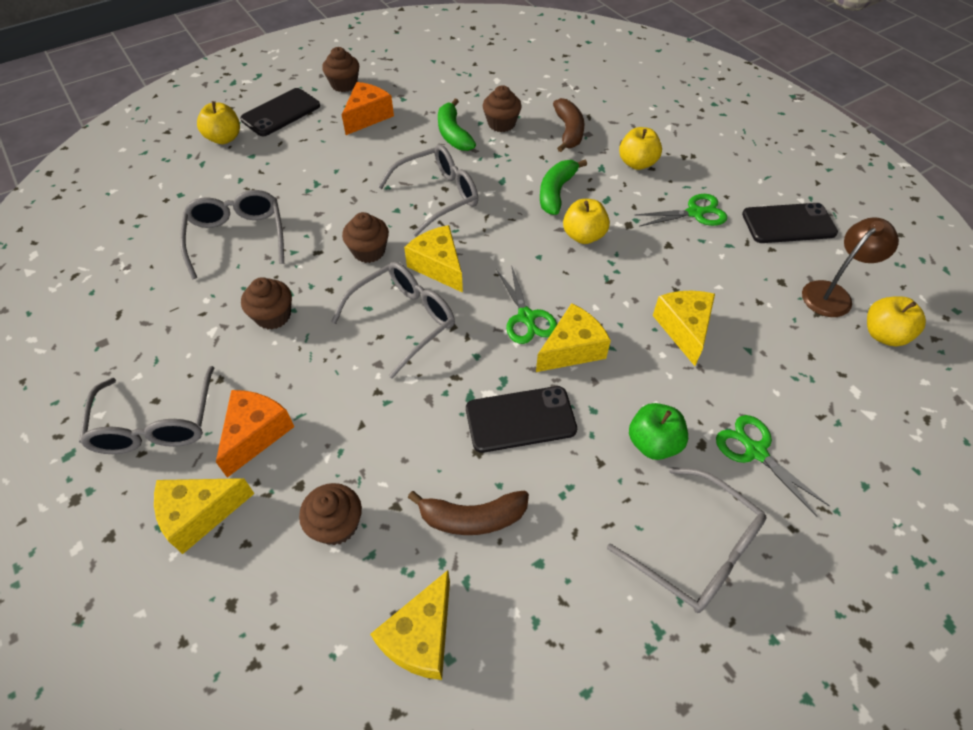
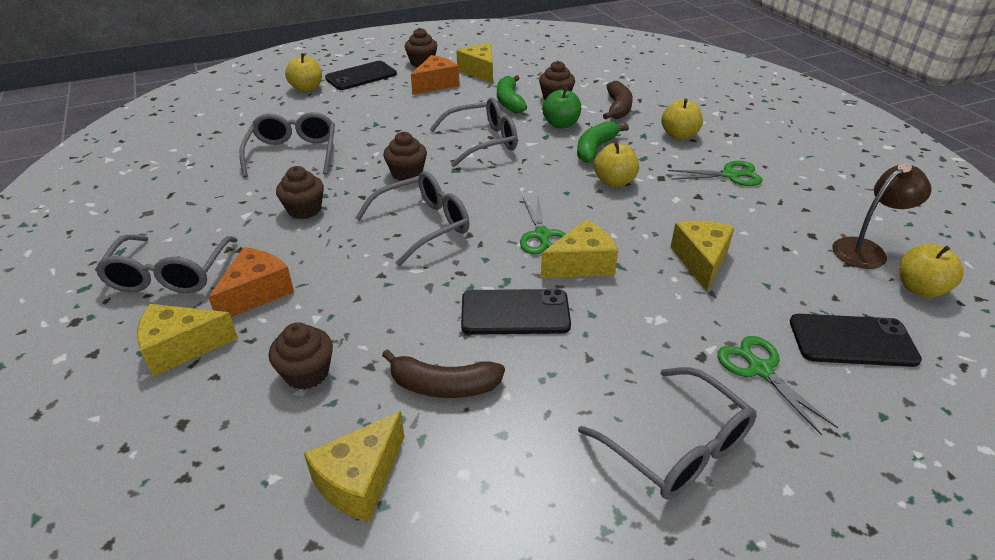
camera: 10 degrees right, 15 degrees down
(438, 266) = (468, 190): yellow cheese -> yellow cheese (479, 71)
(653, 443) = (649, 348): green apple -> green apple (561, 124)
(788, 224) = (826, 192): black phone -> black phone (852, 341)

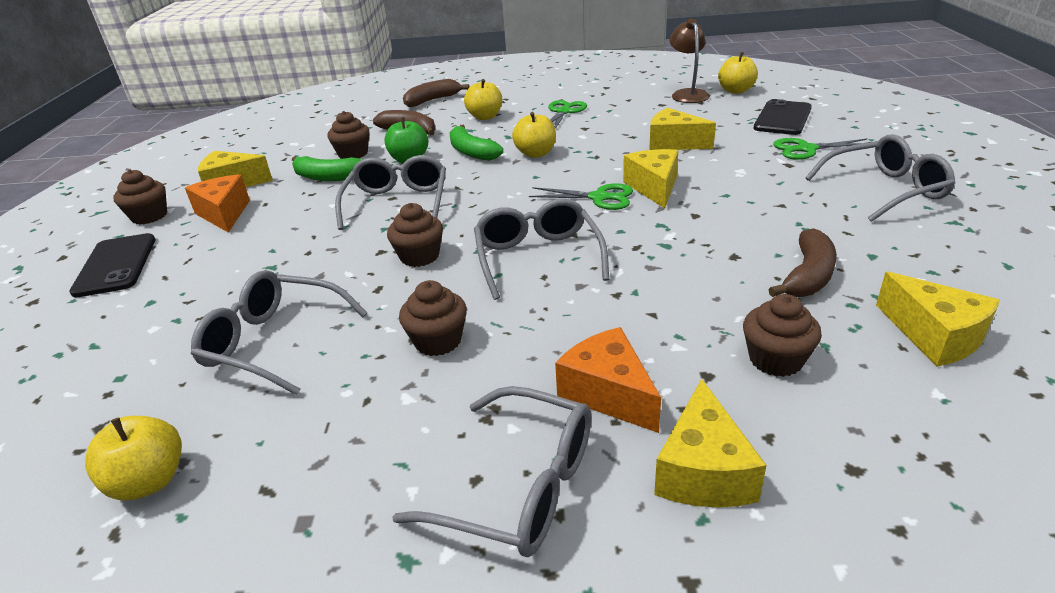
camera: 65 degrees left, 5 degrees down
(307, 88) = (81, 317): yellow apple -> yellow apple (149, 481)
(515, 312) = (711, 227): black phone -> none
(696, 99) = (432, 100): none -> brown banana

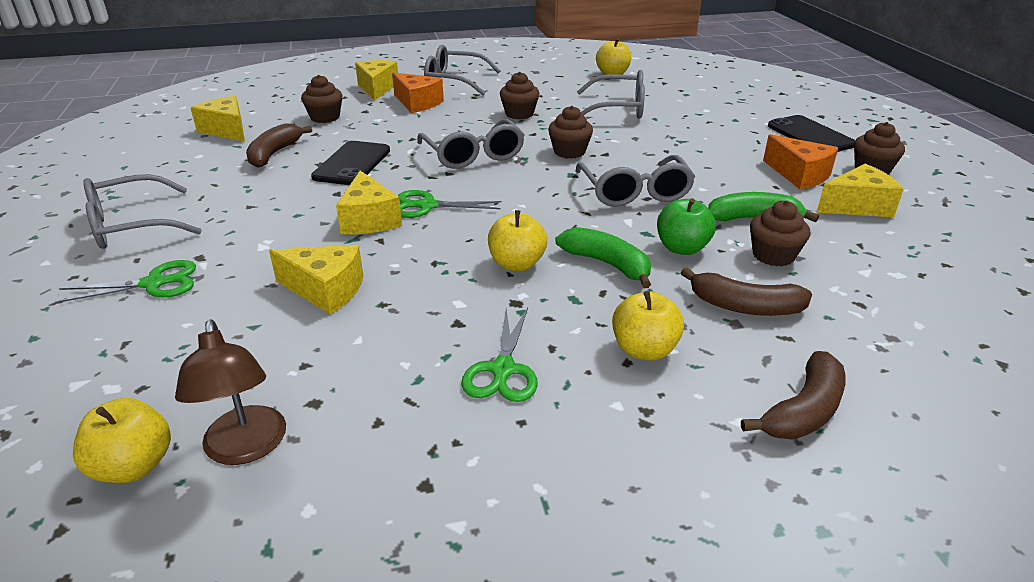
camera: 165 degrees right, 0 degrees up
(782, 118) = (124, 357): black phone -> black phone (352, 164)

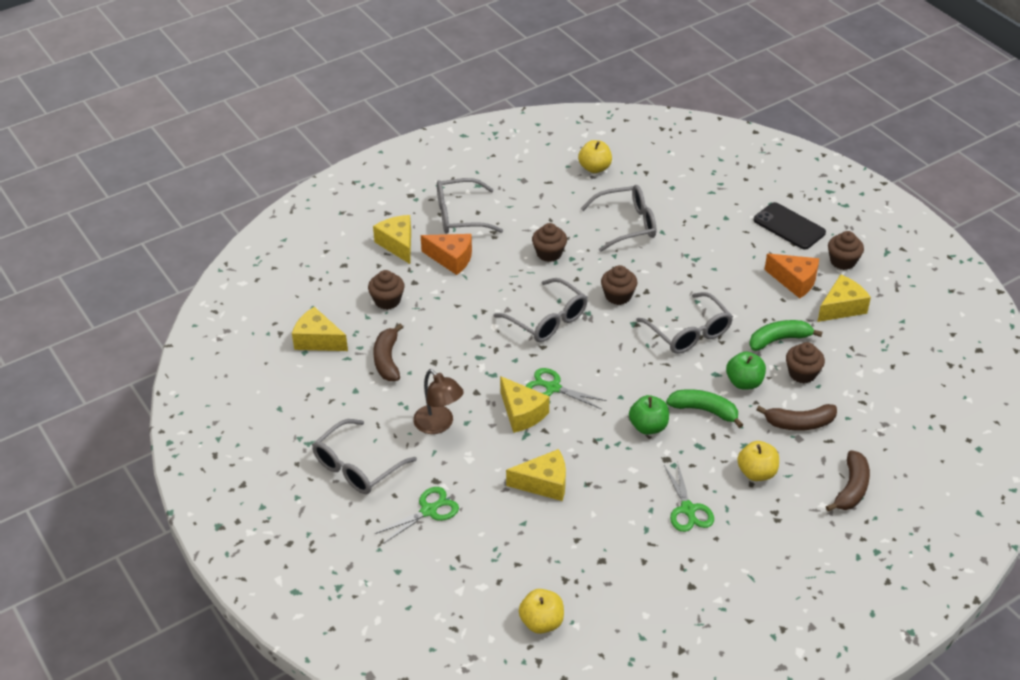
camera: 20 degrees left, 10 degrees up
(246, 448) = (589, 596): brown lamp -> brown lamp (439, 425)
(352, 164) = (460, 355): black phone -> none
(427, 206) = (552, 388): green scissors -> green scissors turned 45 degrees clockwise
(517, 264) = (648, 427): yellow apple -> green apple

